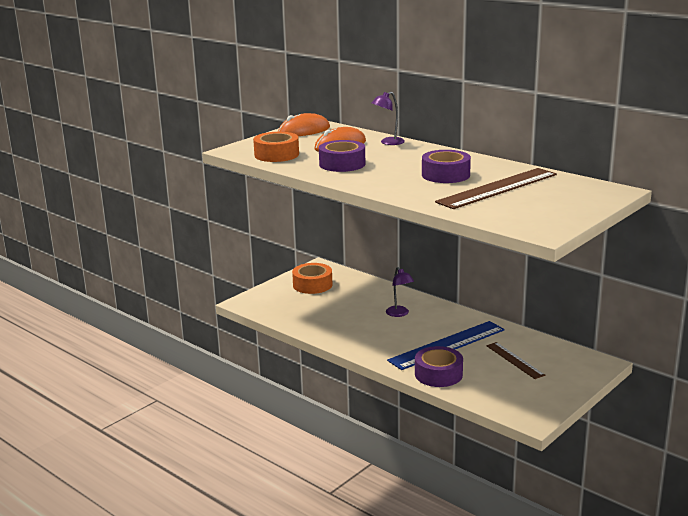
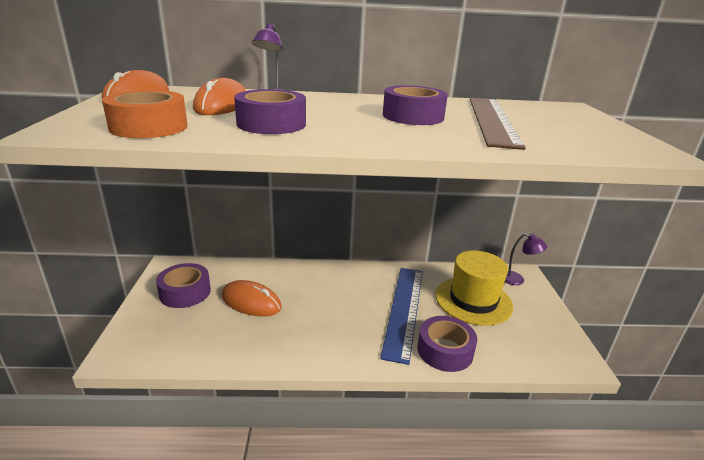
camera: 45 degrees left, 5 degrees up
(312, 285) = (185, 292): orange tape -> purple tape
(347, 304) = (251, 302): none -> orange mouse
(399, 314) = (317, 292): purple lamp -> purple lamp (517, 279)
(514, 360) = (473, 300): brown ruler -> yellow hat

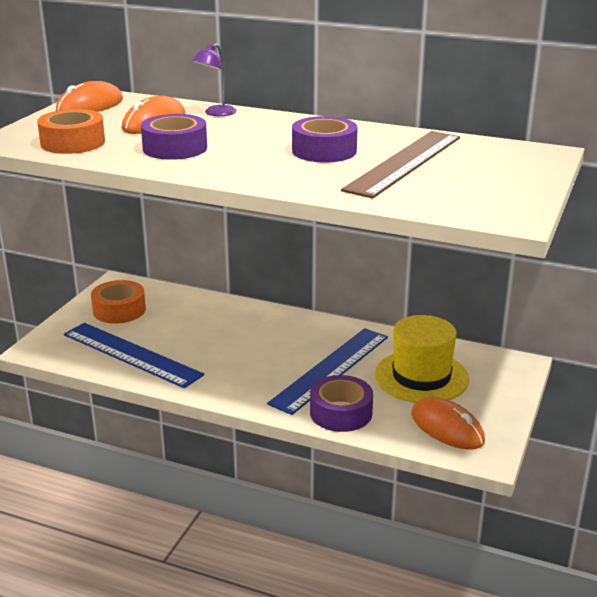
camera: 25 degrees right, 0 degrees up
(185, 292) = (119, 310): purple tape -> orange tape
(222, 336) = (131, 354): none -> blue ruler
(251, 302) = (176, 331): orange mouse -> orange mouse (447, 427)
(517, 279) = (502, 367): purple lamp -> none

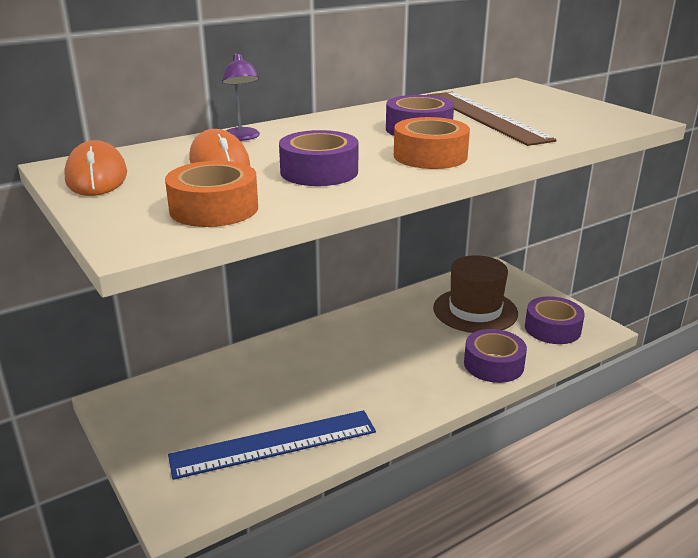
camera: 55 degrees left, 0 degrees up
(119, 310) = (172, 420): orange tape -> orange tape (430, 156)
(330, 369) = (423, 343): blue ruler -> none
(421, 377) = (475, 311): yellow hat -> brown hat
(447, 427) = (552, 328): orange mouse -> purple tape

